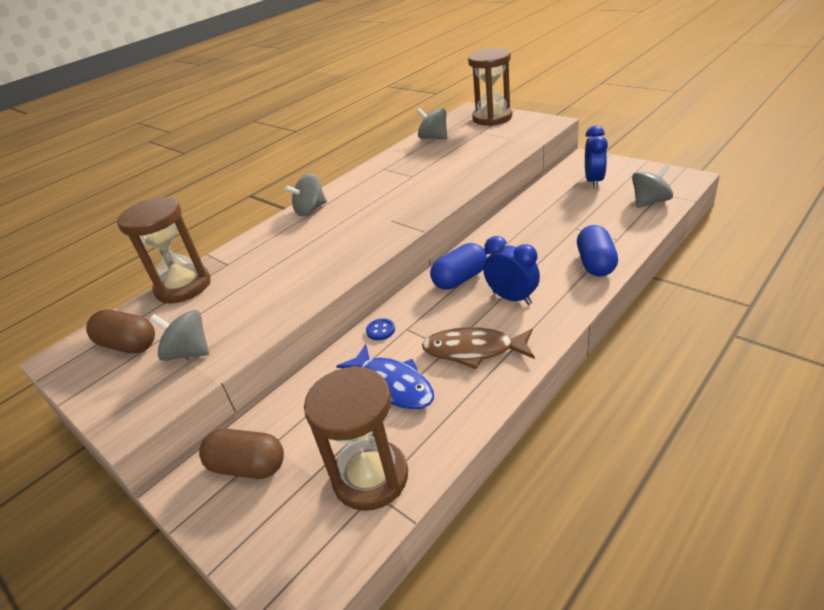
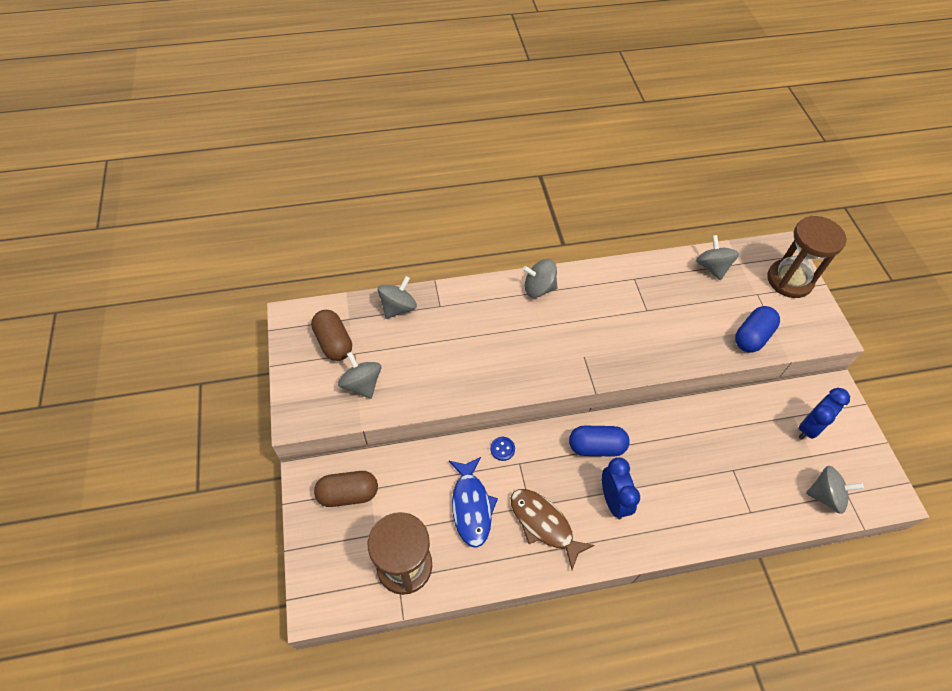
camera: 30 degrees right, 20 degrees up
(183, 287) = (398, 307): brown hourglass -> grey spinning top
(248, 466) = (348, 494): brown capsule -> brown capsule turned 60 degrees counterclockwise
(595, 263) = (706, 522): blue capsule -> blue capsule (752, 336)

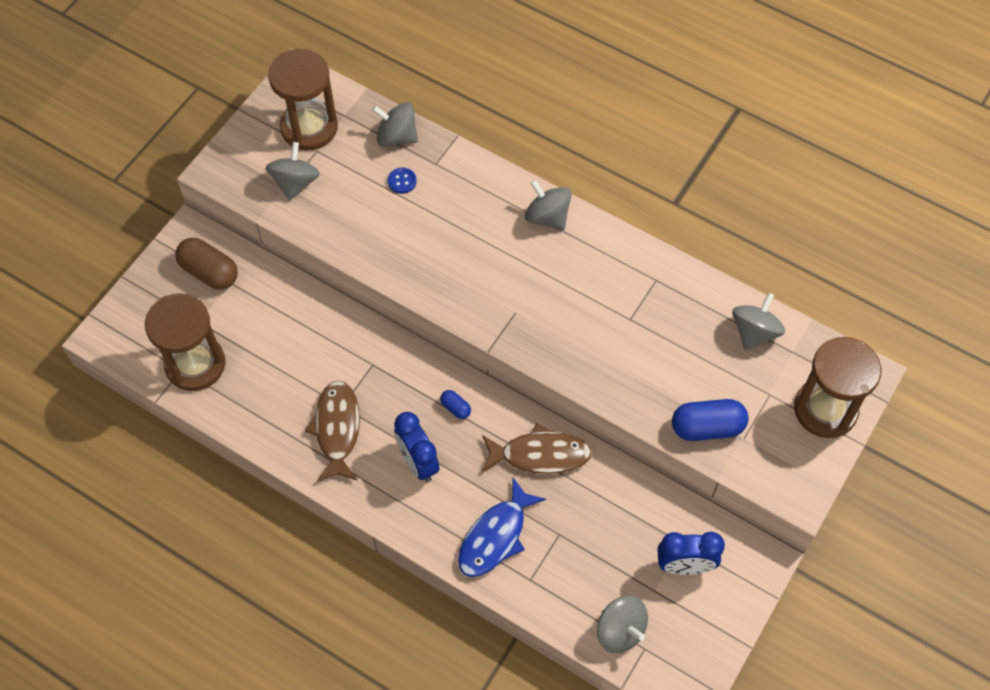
camera: 45 degrees right, 5 degrees up
(334, 342) = (309, 127): brown capsule -> brown hourglass
(398, 307) = (396, 137): grey spinning top -> grey spinning top turned 150 degrees counterclockwise
(471, 506) = (294, 364): blue fish -> blue fish (495, 536)
(502, 449) = (371, 340): blue button -> blue button (402, 181)
(596, 447) = (455, 408): blue capsule -> blue capsule, size x0.49
(613, 500) = (418, 462): blue clock -> blue clock turned 120 degrees clockwise
(671, 433) = (540, 455): none -> brown fish

